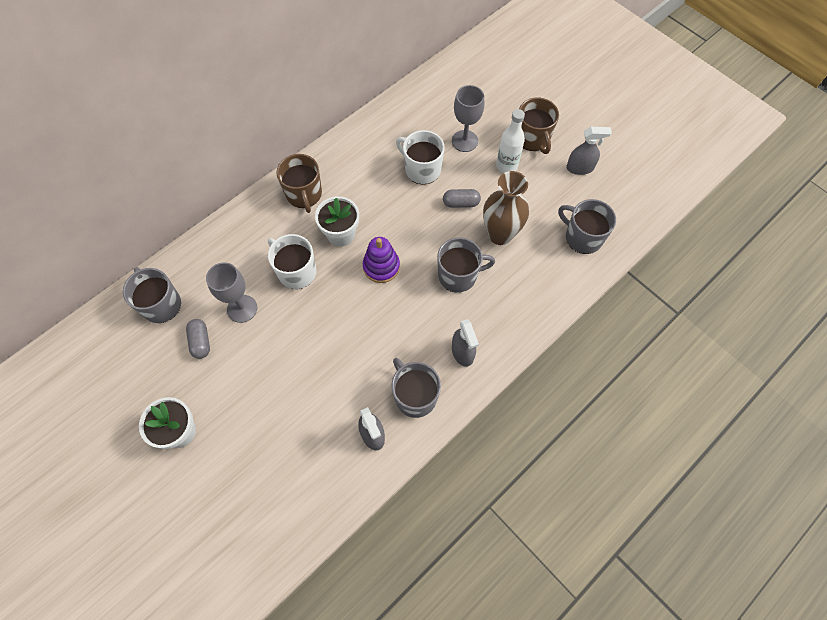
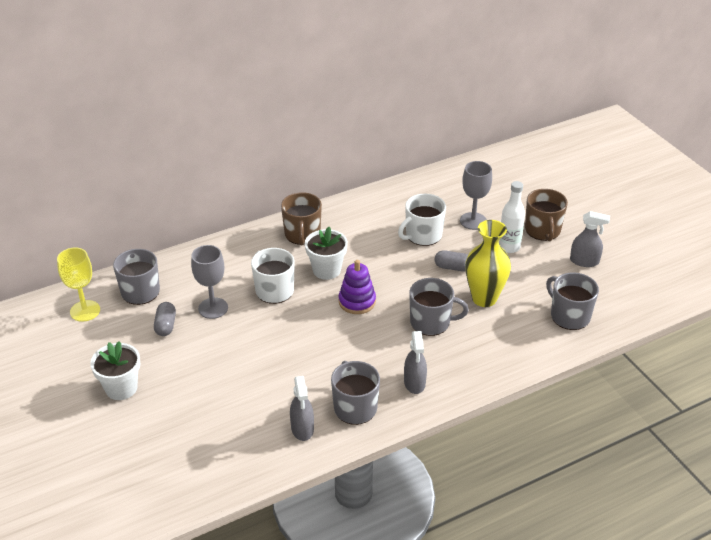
camera: 15 degrees right, 25 degrees down
(111, 343) = (85, 311): none -> yellow goblet
(422, 169) = (423, 235): white mug -> white mug turned 90 degrees counterclockwise
(500, 234) = (484, 298): brown vase -> yellow vase

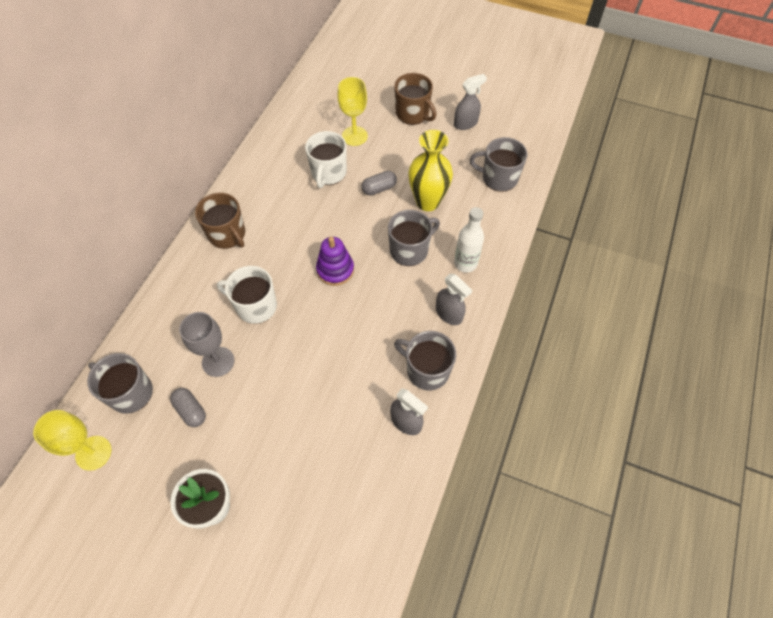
camera: 40 degrees left, 20 degrees up
(326, 270) = (282, 256): white flower pot -> none
(473, 221) = (354, 136): grey goblet -> yellow goblet
(509, 247) = (402, 143): white bottle -> white bottle (465, 263)

